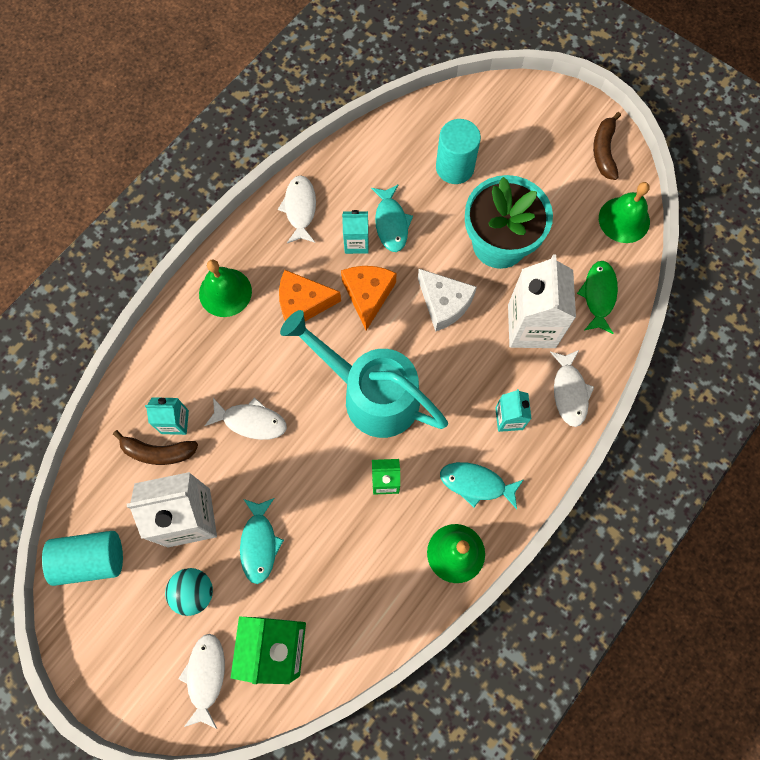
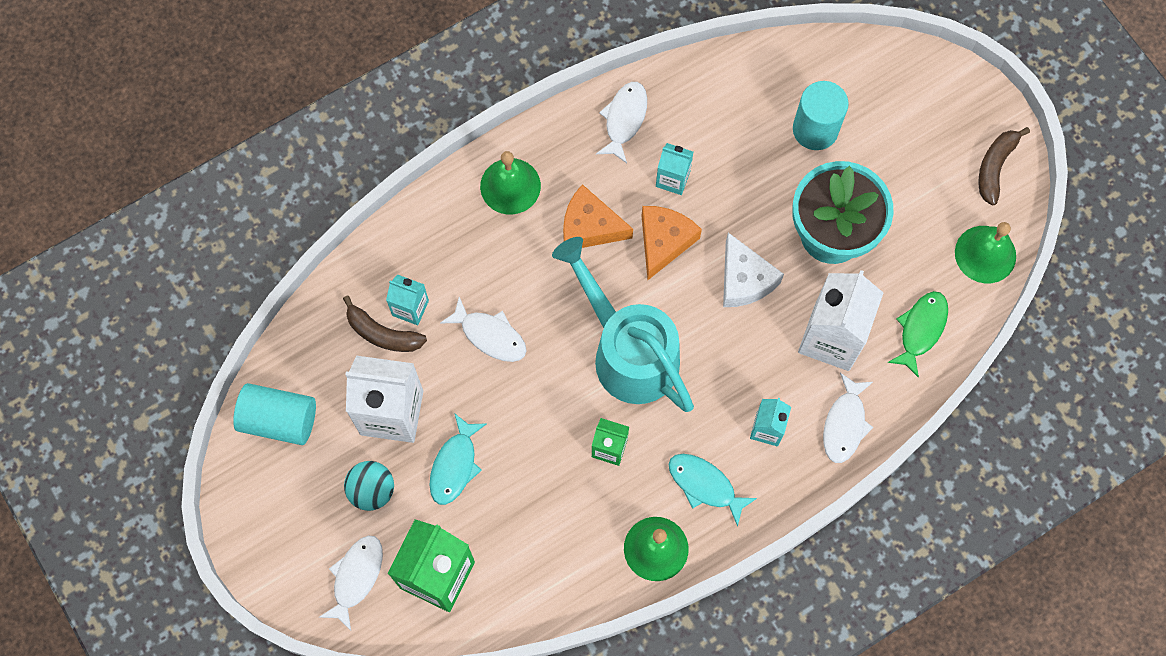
camera: 20 degrees right, 0 degrees up
(391, 223) = (719, 170): turquoise fish -> none

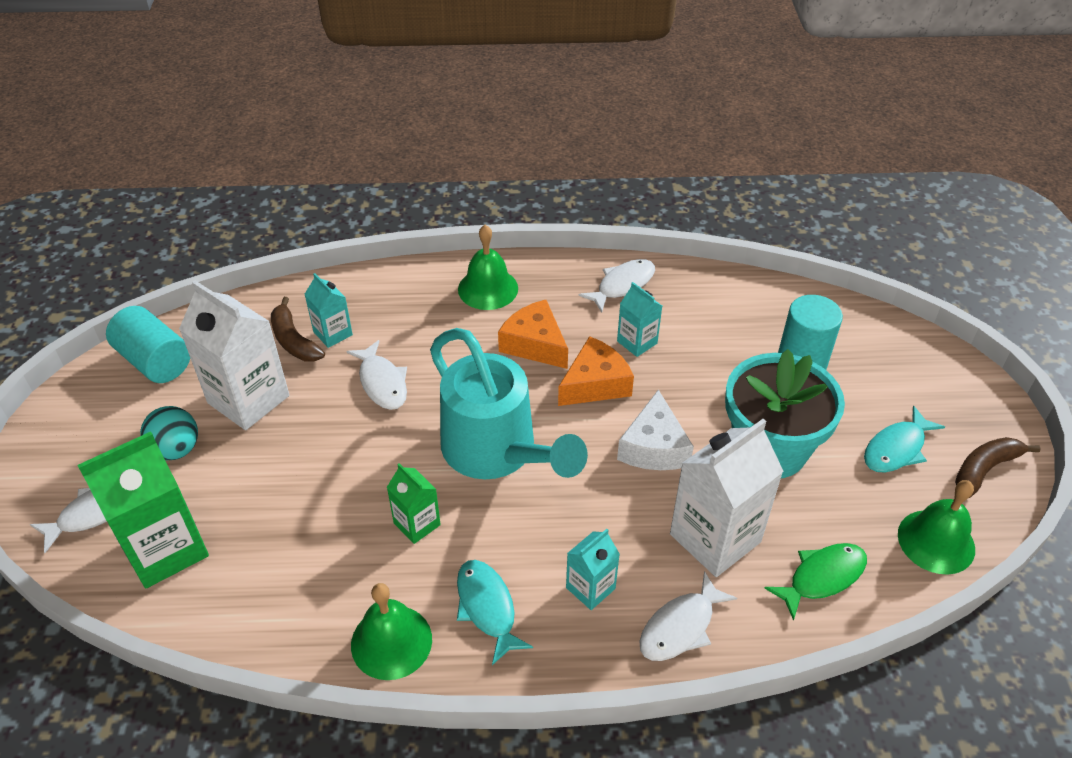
camera: 30 degrees right, 25 degrees down
(455, 465) = (264, 466): turquoise fish -> turquoise fish (896, 448)
(627, 351) = (497, 452): turquoise watering can -> turquoise watering can turned 150 degrees clockwise

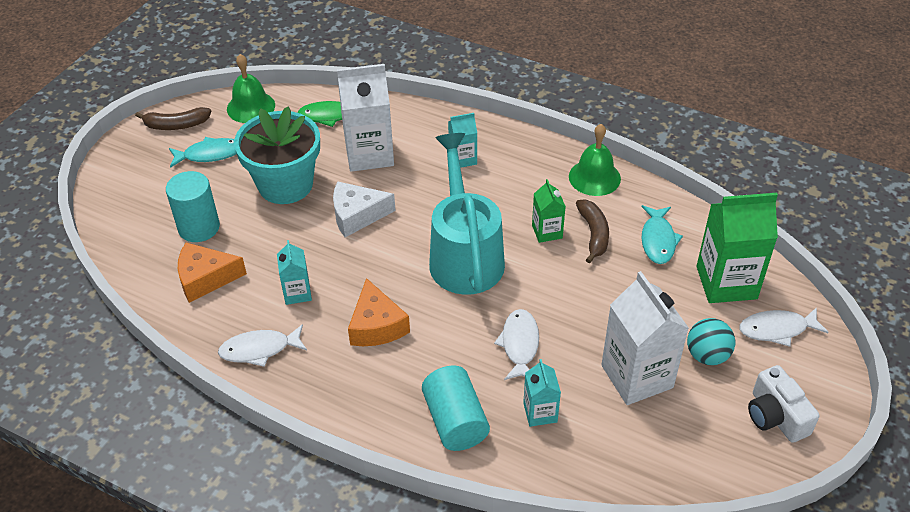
camera: 150 degrees left, 0 degrees up
(94, 417) = (775, 416): none -> white camera
(155, 361) = (713, 454): turquoise cylinder -> turquoise cylinder (455, 421)
(294, 340) = (578, 420): brown banana -> brown banana (593, 234)
(487, 608) = (529, 172): turquoise fish -> turquoise fish (658, 240)
(488, 288) = (375, 399): green bell -> none
(595, 384) = (357, 274): orange cheese -> orange cheese (205, 278)
(654, 447) = (357, 215): white cheese -> white cheese turned 135 degrees counterclockwise
(680, 627) = (428, 125): white fish -> none

